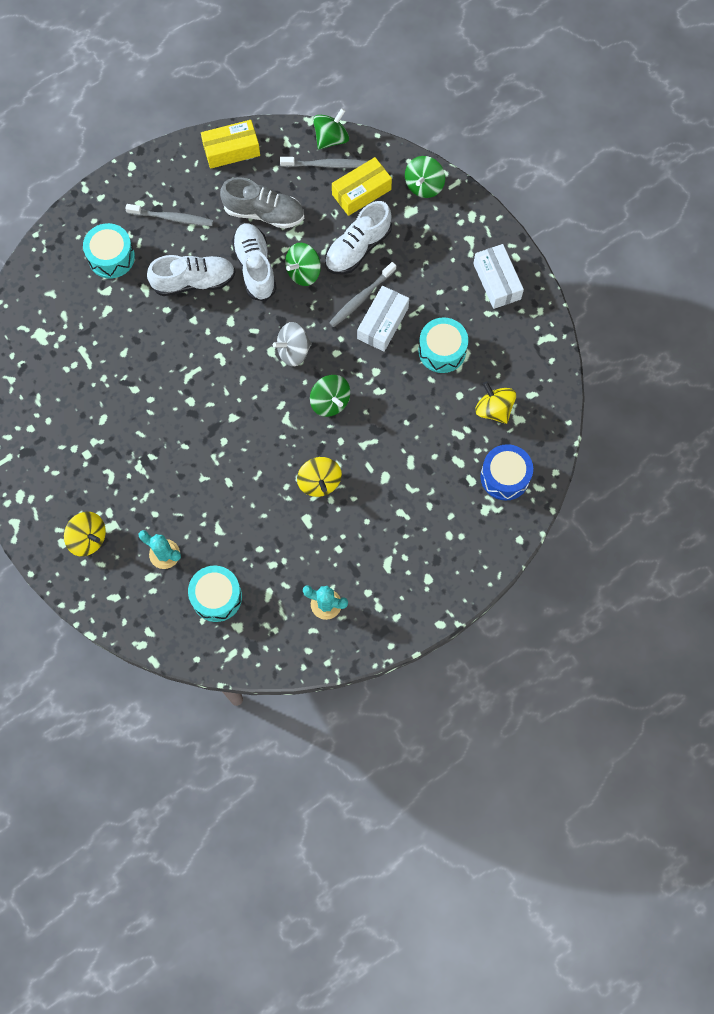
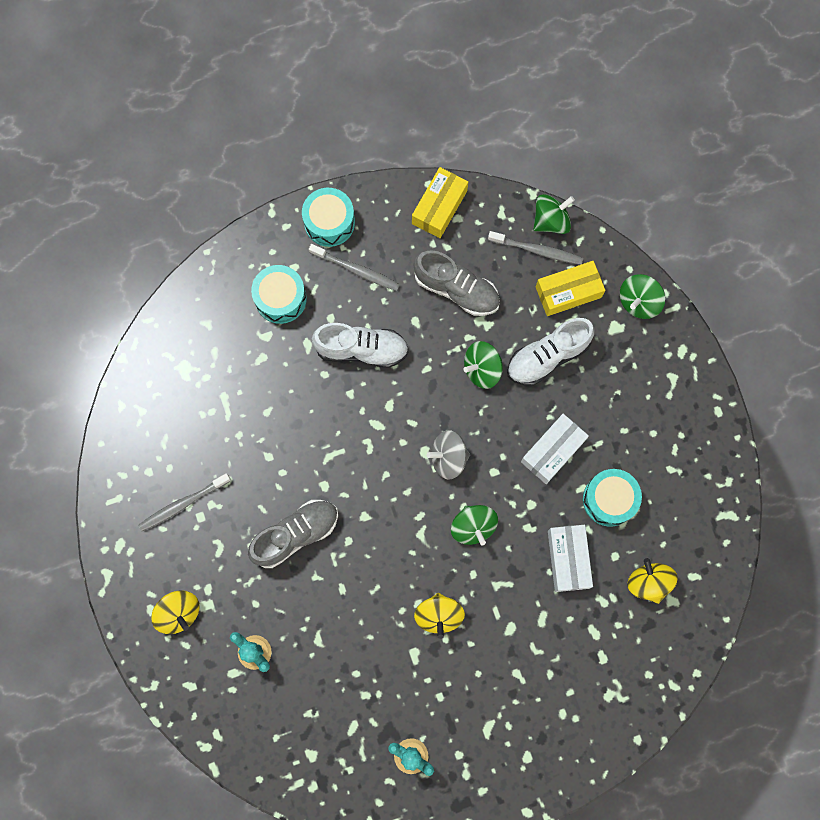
camera: 15 degrees right, 5 degrees up
(175, 447) = (296, 534): none -> grey shoe
(216, 597) = (297, 715): turquoise drum -> turquoise drum (329, 222)
(231, 150) = (439, 207): yellow box -> yellow box turned 60 degrees counterclockwise
(255, 267) = (431, 350): white shoe -> none
(361, 298) = (536, 416): grey toothbrush -> grey toothbrush (182, 504)
(497, 281) = (690, 435): white box -> white box (568, 559)
(505, 477) = (640, 663): blue drum -> none

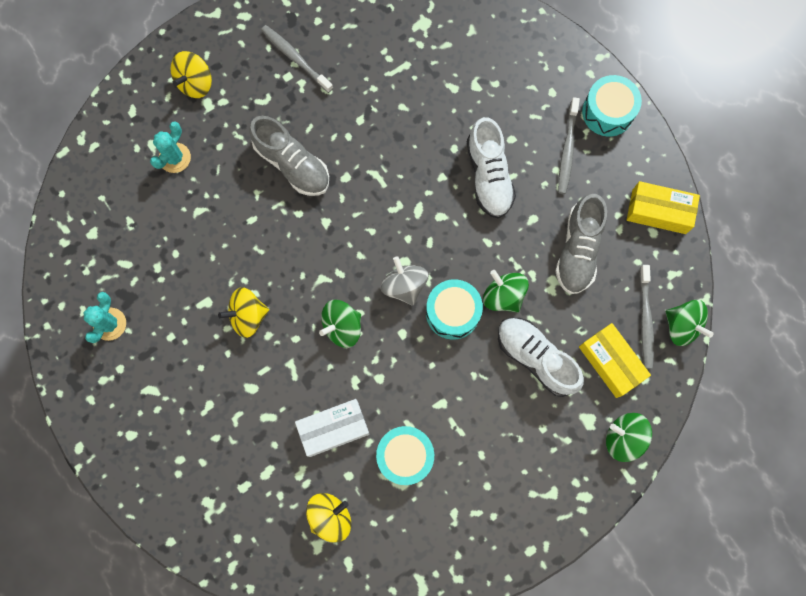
camera: 75 degrees right, 0 degrees up
(280, 298) = (516, 88): turquoise drum -> turquoise drum (452, 312)
(553, 451) = (439, 387): white box -> none

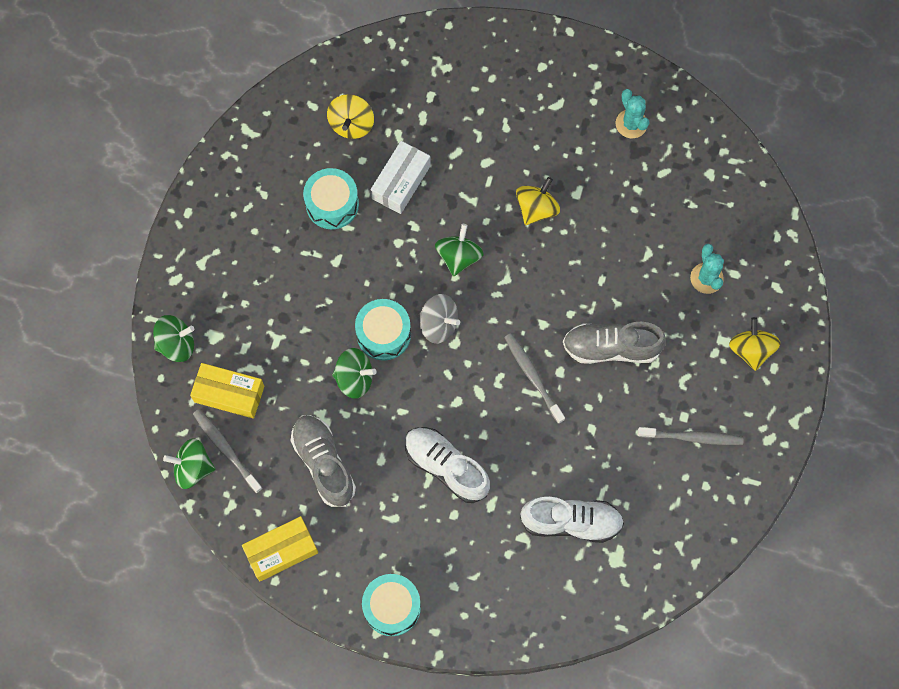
camera: 140 degrees right, 5 degrees down
(536, 358) = (291, 351): white shoe -> white shoe (571, 522)
(567, 150) = (399, 543): grey toothbrush -> grey toothbrush (532, 376)

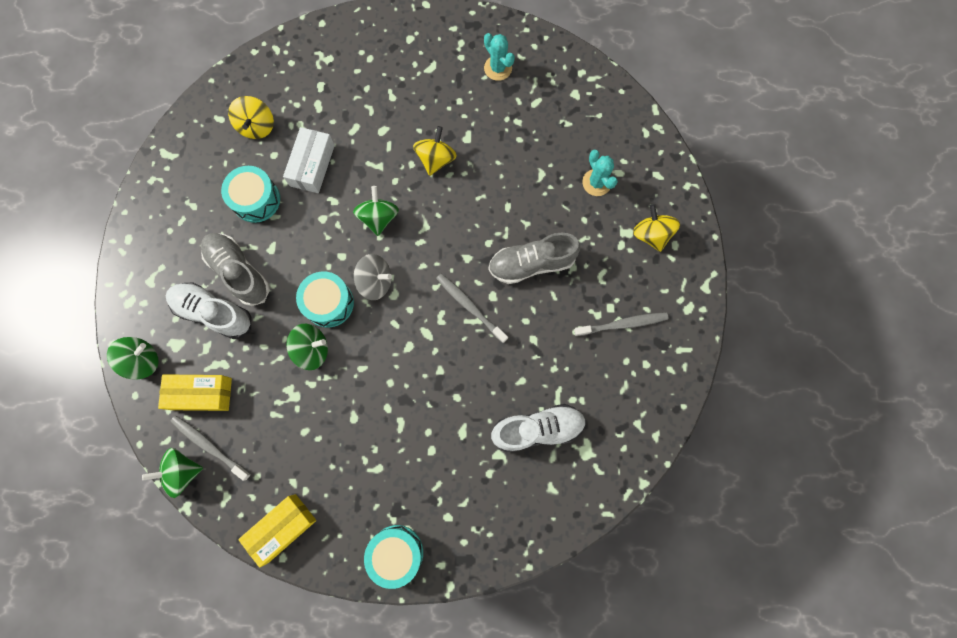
camera: 15 degrees left, 5 degrees up
(324, 463) = (302, 435): grey shoe -> grey shoe (239, 272)
(446, 467) = (414, 408): white shoe -> white shoe (214, 313)

